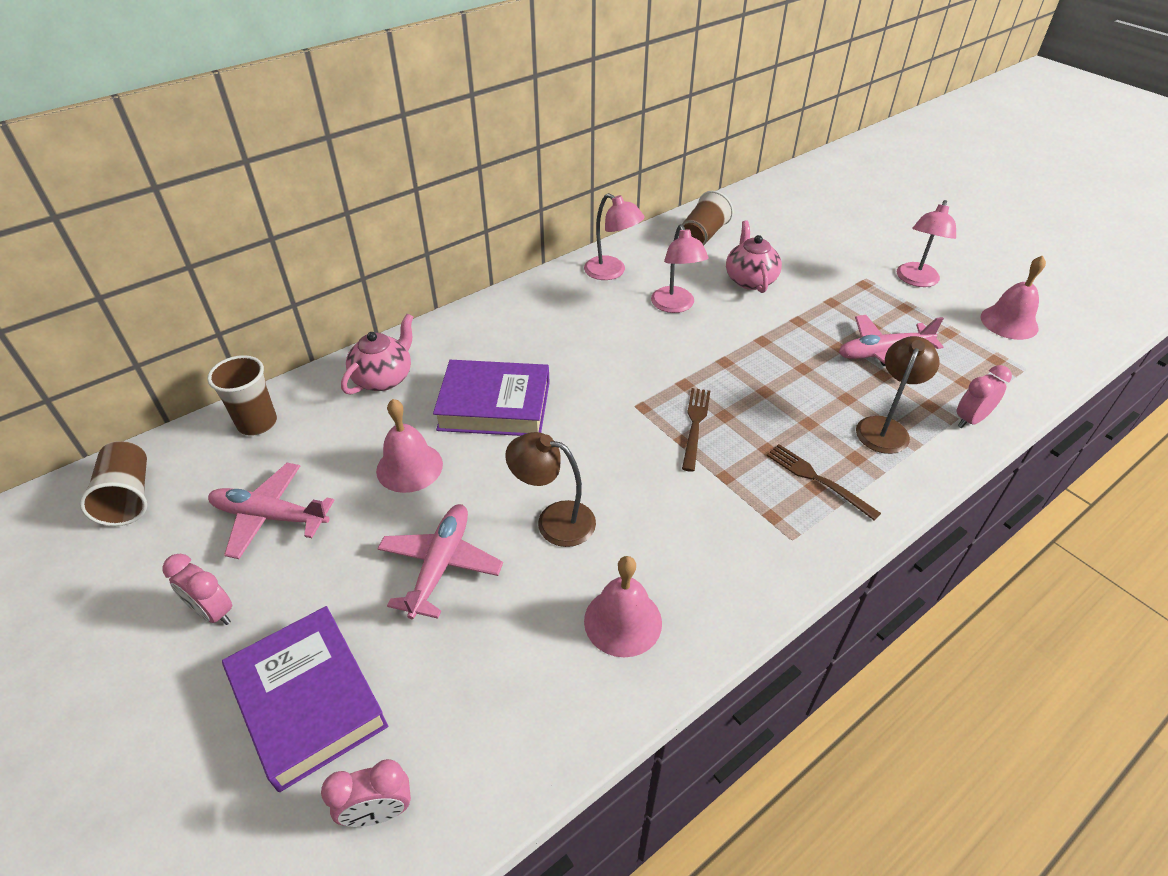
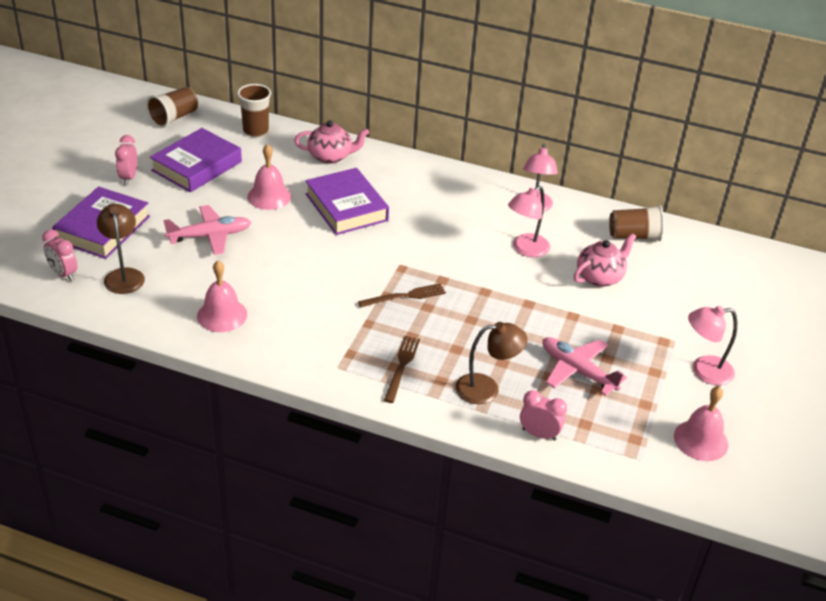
camera: 55 degrees right, 5 degrees down
(270, 516) = (197, 166): pink plane -> purple book
(554, 520) = (273, 264): brown lamp -> brown lamp (123, 275)

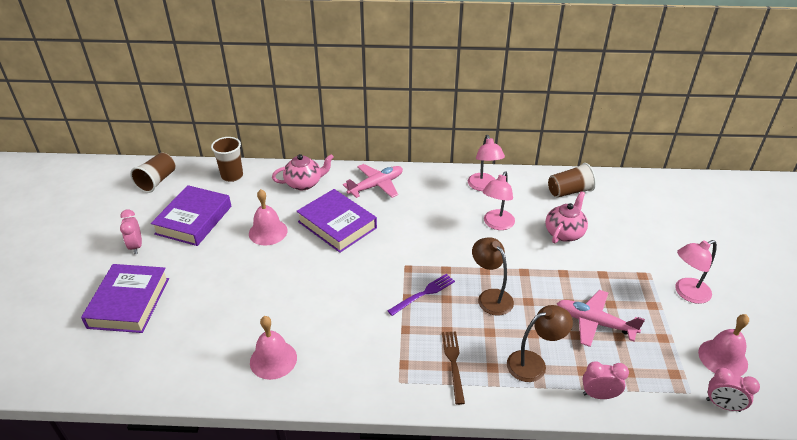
camera: 15 degrees left, 0 degrees up
(63, 274) = (106, 361): pink clock -> pink clock (723, 405)
(123, 275) = (165, 345): brown lamp -> brown lamp (490, 297)
(210, 236) = (231, 283): pink plane -> pink plane (376, 185)
(405, 296) = (423, 294): brown fork -> purple fork

